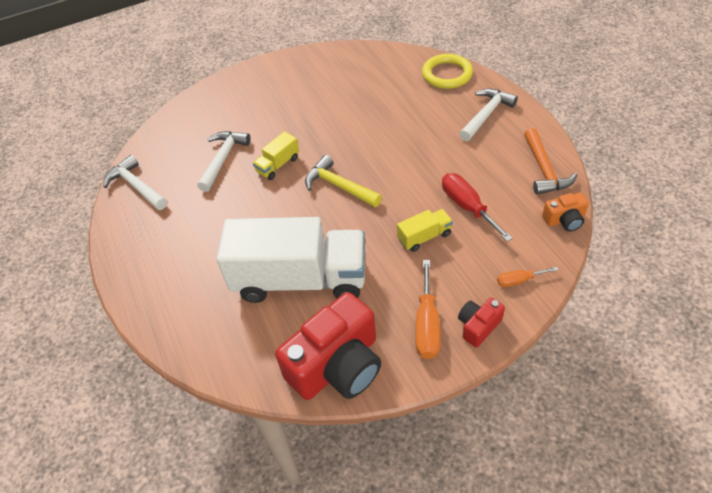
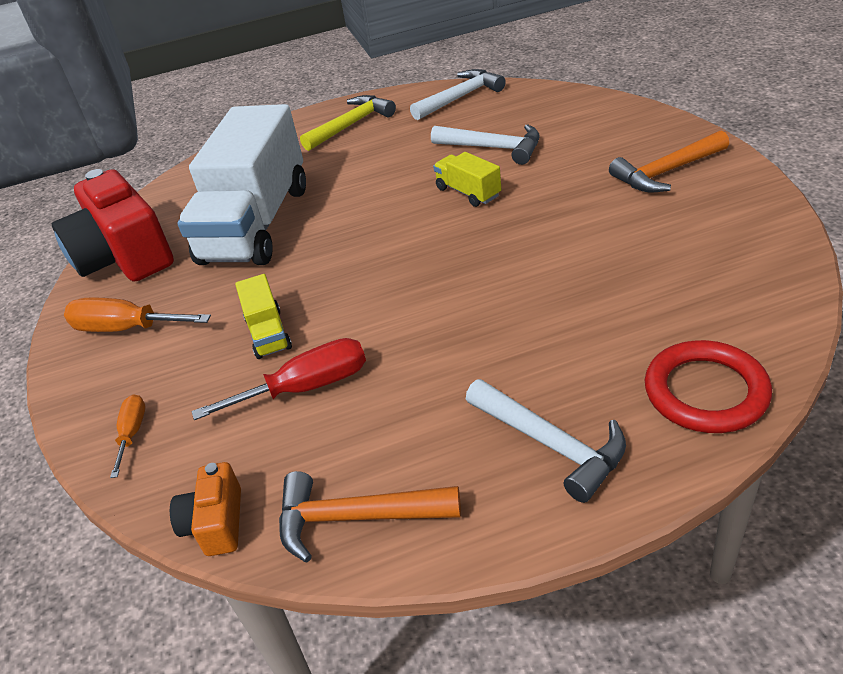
camera: 100 degrees right, 10 degrees down
(272, 85) = (666, 172): none -> orange hammer
(339, 186) = (406, 248): yellow hammer -> yellow hammer (351, 125)
(447, 74) = (705, 392): yellow ring -> red ring
(478, 326) = (91, 377): red camera -> none

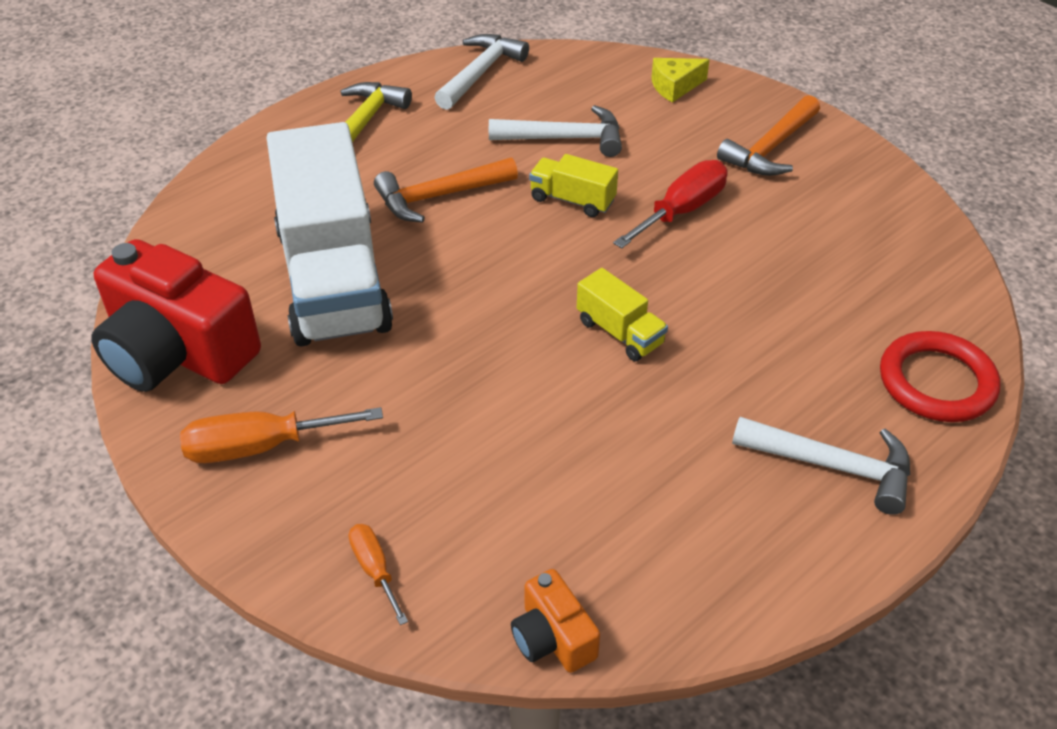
camera: 30 degrees left, 5 degrees up
(268, 333) = (453, 414): yellow truck -> yellow truck (620, 332)
(306, 387) = (545, 467): red screwdriver -> red screwdriver (681, 211)
(355, 518) = (695, 589): orange hammer -> orange hammer (439, 196)
(611, 118) = (675, 87): none -> yellow cheese

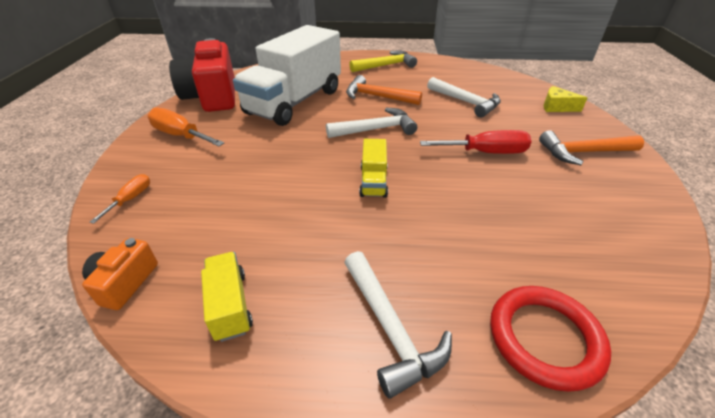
camera: 45 degrees right, 5 degrees down
(480, 73) = (461, 69): white hammer -> white hammer (376, 129)
(572, 200) = (434, 123): yellow truck -> yellow truck (230, 305)

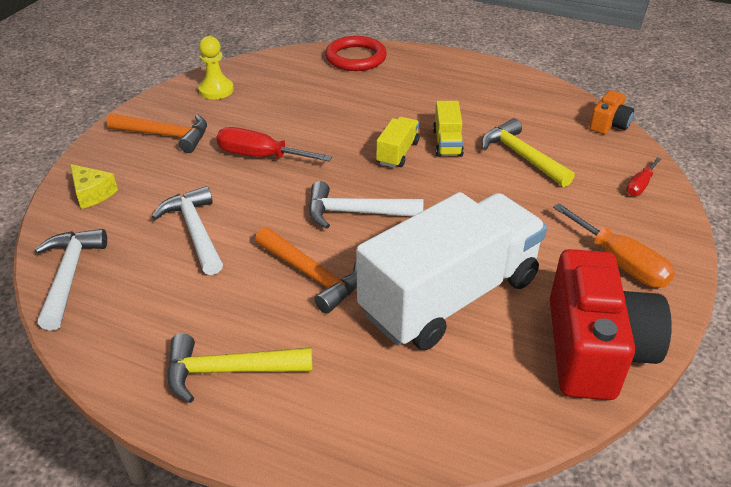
camera: 160 degrees left, 0 degrees up
(131, 199) = (640, 185): orange screwdriver -> red screwdriver
(230, 305) = (532, 101): yellow truck -> yellow truck (447, 143)
(249, 205) = (521, 156): none -> yellow hammer
(390, 329) = (436, 75): white hammer -> white hammer (69, 275)
(626, 213) = (216, 90): none -> yellow pawn

